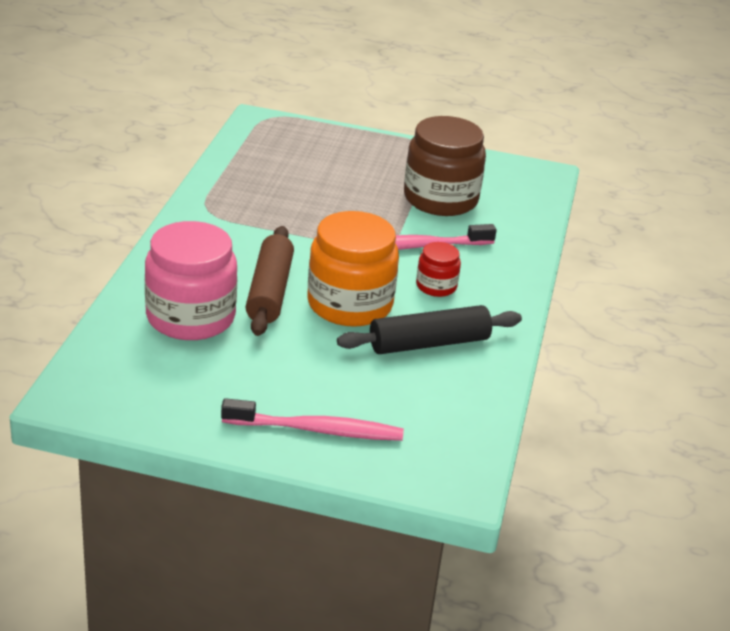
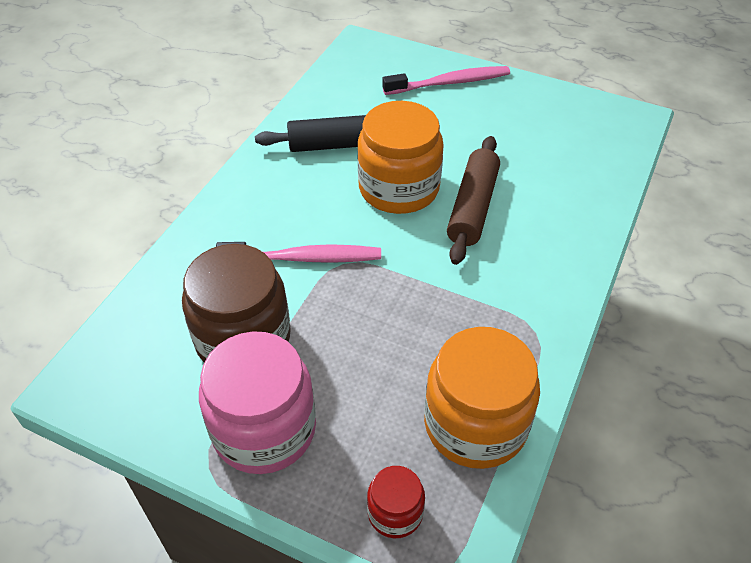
camera: 165 degrees left, 15 degrees up
(190, 317) = (547, 183): pink jar -> pink jar (264, 429)
(253, 166) = (475, 424): none -> orange jar
(317, 430) = (450, 83): pink toothbrush -> pink toothbrush turned 150 degrees clockwise
(436, 286) = (308, 204): red jar -> red jar (395, 512)

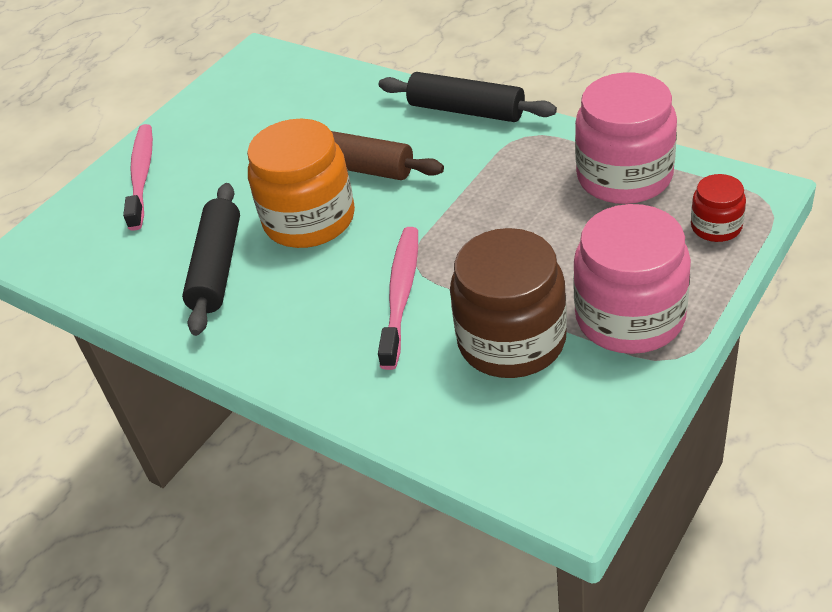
camera: 75 degrees left, 5 degrees down
(475, 424) = (624, 176): orange jar -> pink jar
(572, 280) = (466, 110): none -> black rolling pin

